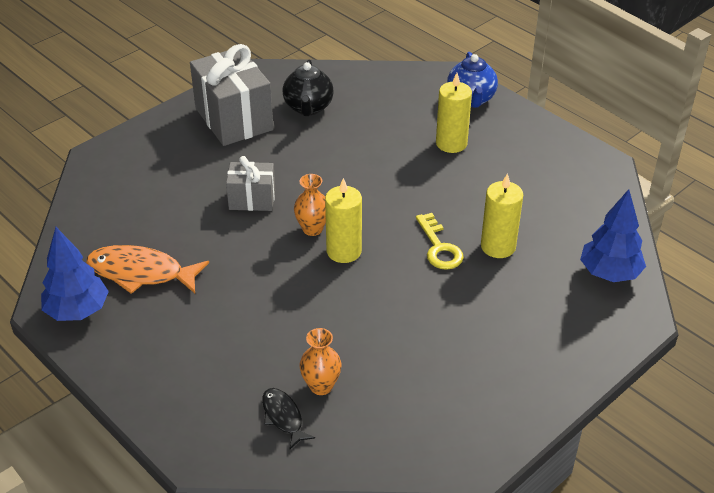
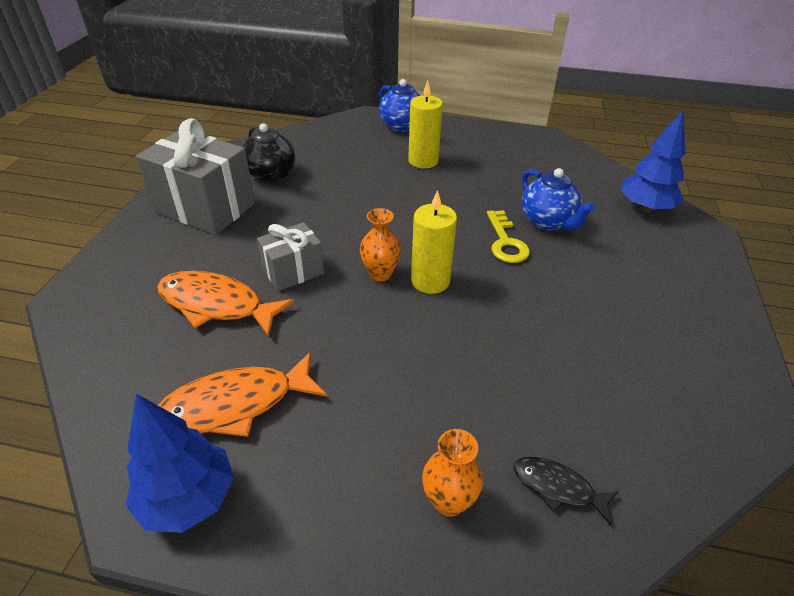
camera: 35 degrees left, 0 degrees up
(181, 202) = (217, 305): none -> orange fish
(321, 386) = (554, 427): orange vase -> orange vase (448, 501)
(439, 247) = (505, 242): yellow key -> yellow key turned 45 degrees clockwise
(498, 246) = (548, 222): yellow candle -> blue teapot

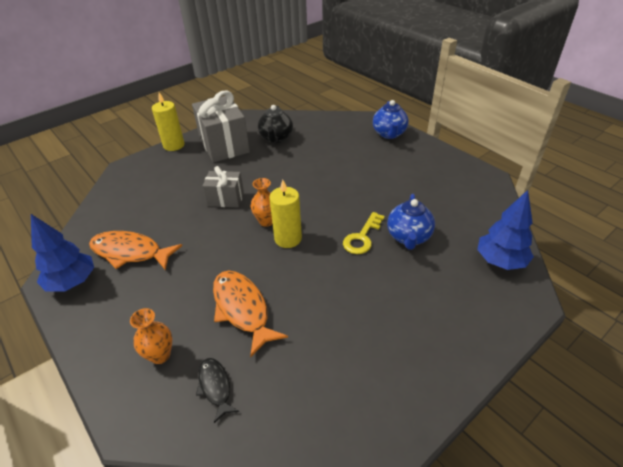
camera: 40 degrees right, 0 degrees up
(217, 305) = (174, 200): orange fish -> orange fish (242, 309)
(423, 161) = (374, 162): yellow candle -> yellow candle (174, 145)

